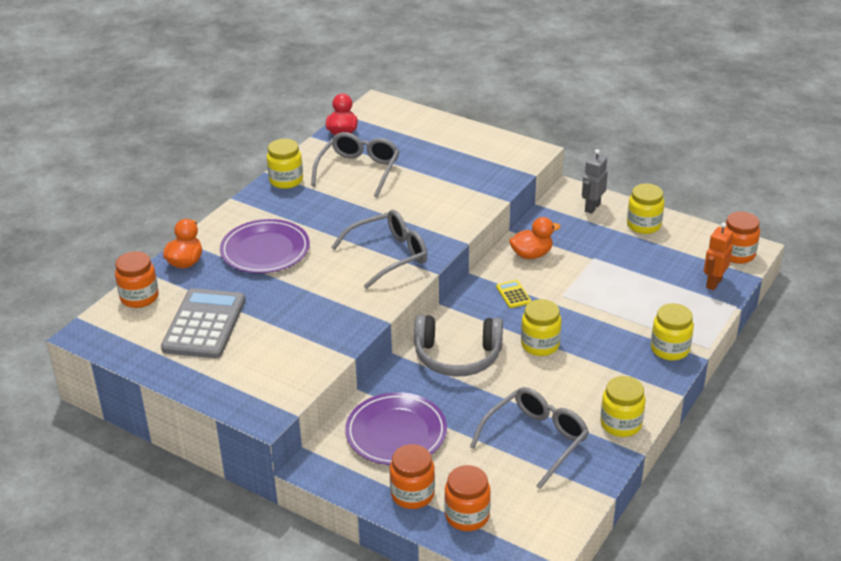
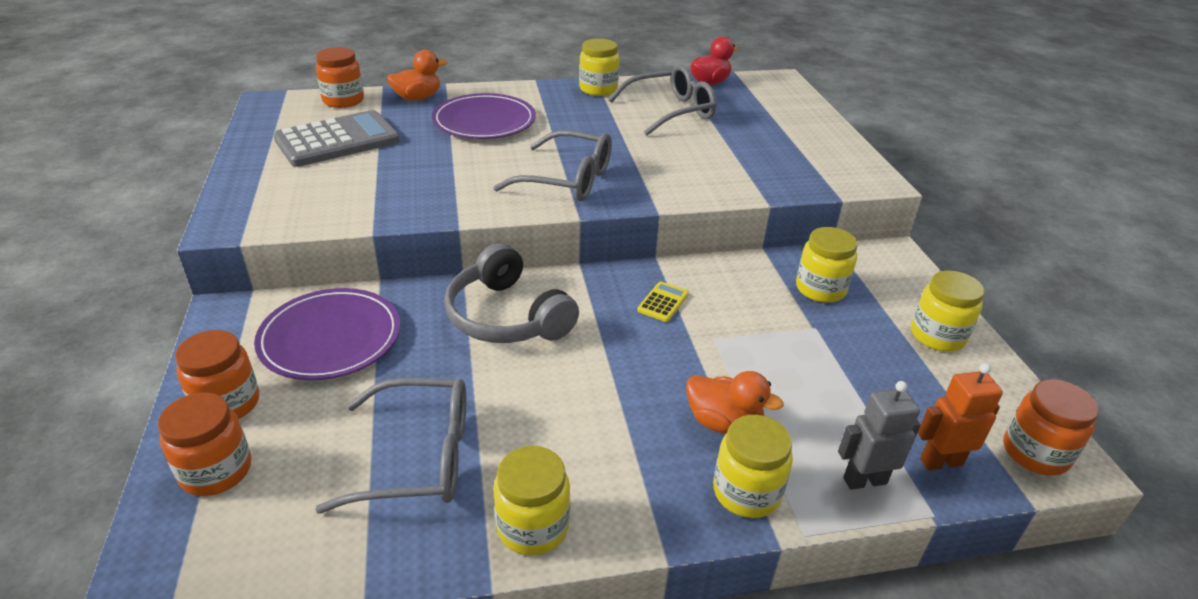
camera: 45 degrees right, 0 degrees up
(531, 254) = (748, 281): orange duck -> orange duck (723, 423)
(540, 345) = (603, 367): yellow jar -> yellow jar (820, 289)
(592, 207) = (896, 281): grey robot -> grey robot (864, 480)

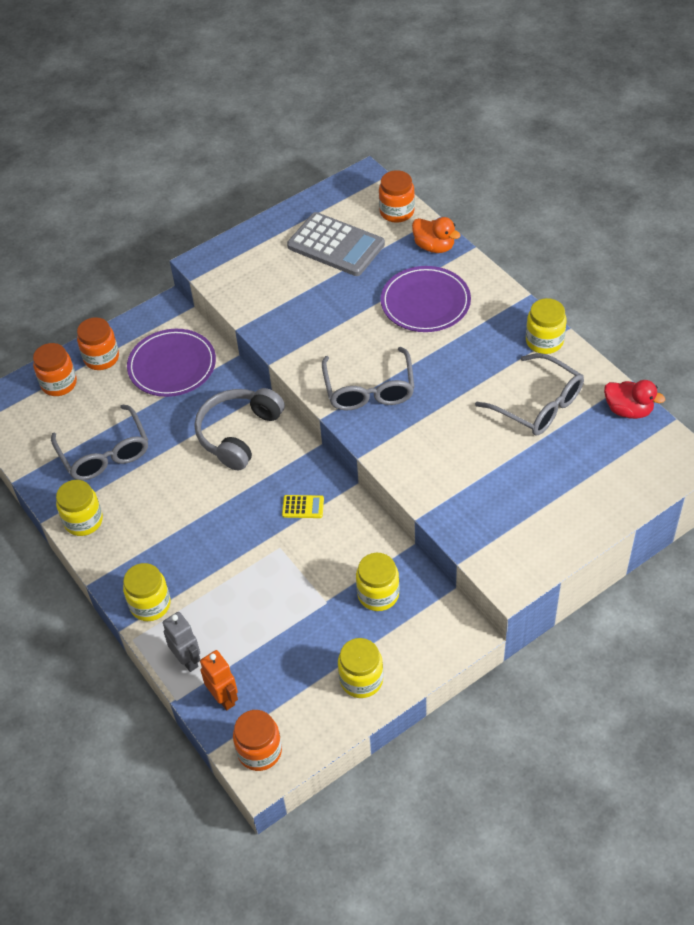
camera: 70 degrees right, 15 degrees up
(723, 423) = (200, 577): orange duck -> none

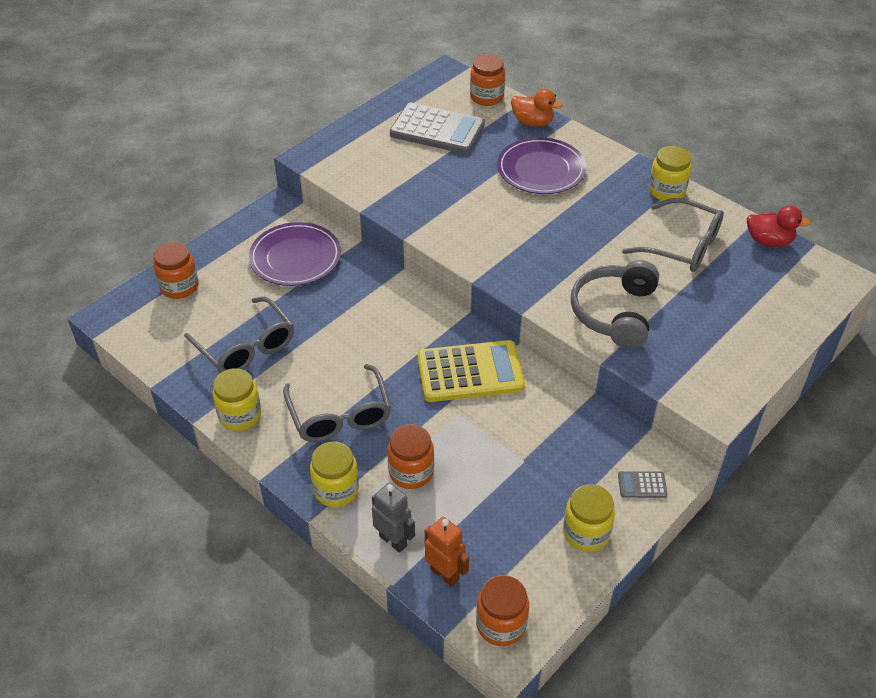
camera: 15 degrees left, 5 degrees down
(101, 358) = (219, 258): orange jar -> orange jar (411, 472)
(238, 434) = (382, 312): grey headphones -> grey headphones (615, 313)
(303, 507) = (470, 372): yellow calculator -> yellow calculator, size x2.38
(369, 389) = (512, 250): grey glasses -> grey glasses (340, 415)
(378, 594) = (575, 446): yellow jar -> none
(428, 642) = (642, 485): none -> grey calculator

